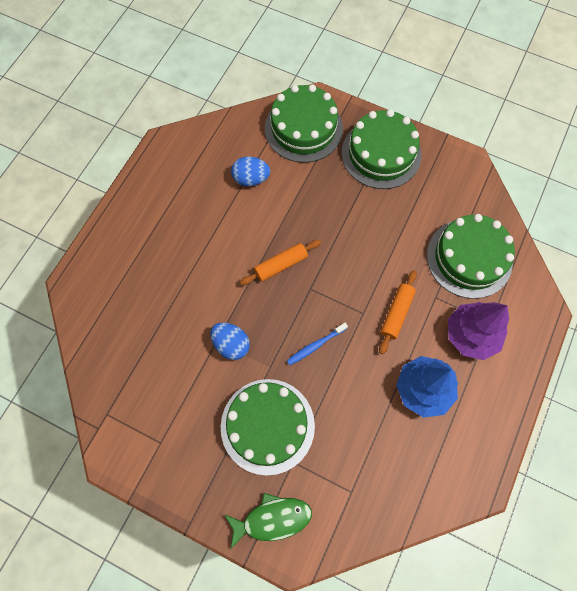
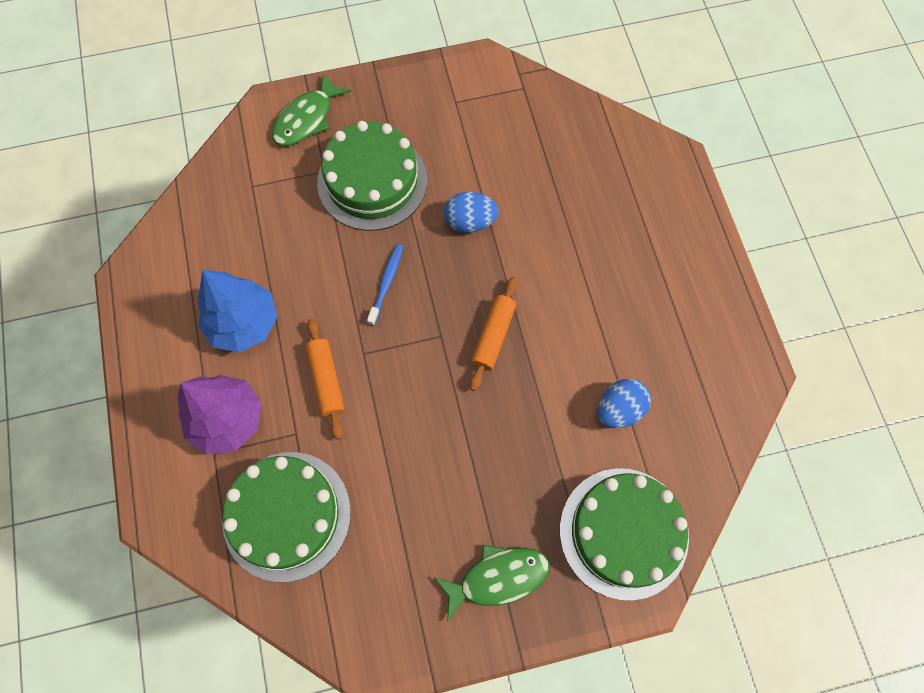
camera: 140 degrees right, 0 degrees up
(381, 153) = (497, 578): green cake -> green fish

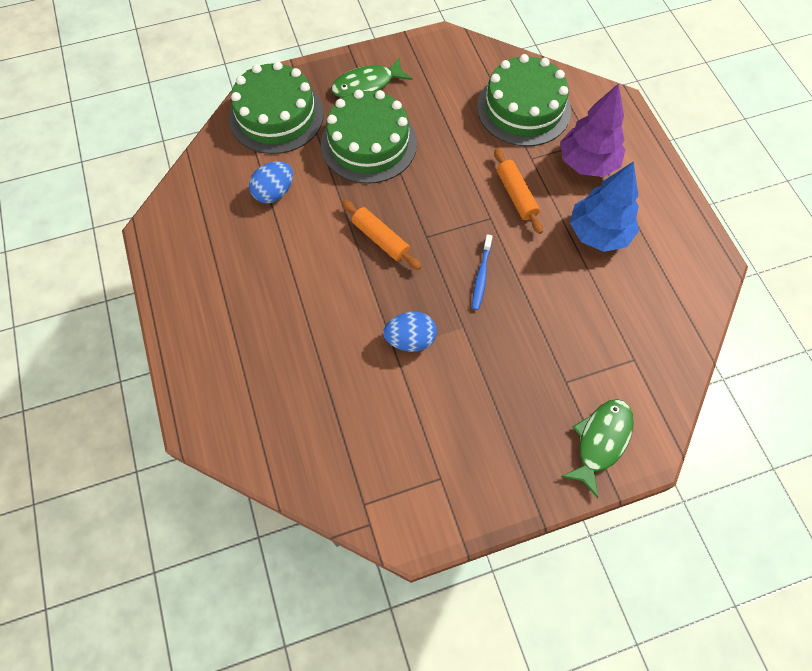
camera: 175 degrees right, 5 degrees down
(372, 181) = (514, 374): green cake -> green cake (369, 144)
(493, 336) = (381, 239): orange rolling pin -> orange rolling pin turned 60 degrees counterclockwise

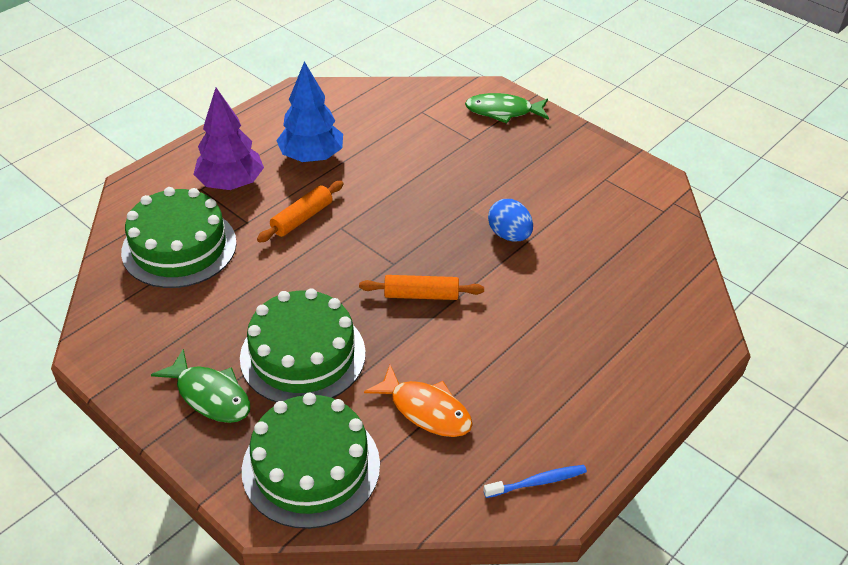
camera: 120 degrees left, 20 degrees down
(274, 192) = (426, 410): blue egg -> orange fish
(381, 239) = (421, 295): orange rolling pin -> orange rolling pin turned 75 degrees clockwise
(481, 276) = (410, 213): blue toothbrush -> blue toothbrush (537, 482)

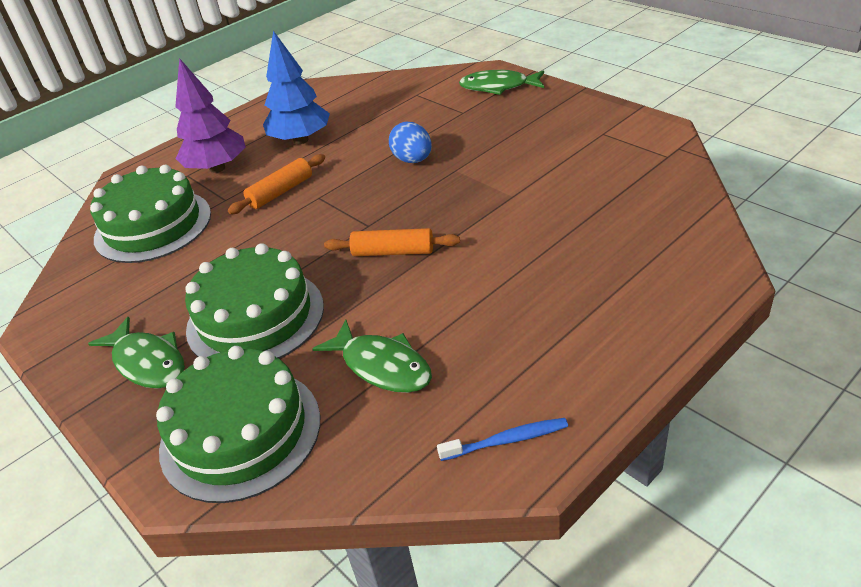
camera: 10 degrees right, 5 degrees down
(426, 410) = (382, 366): orange fish -> green fish
(509, 235) = (495, 190): blue egg -> blue egg (413, 160)

